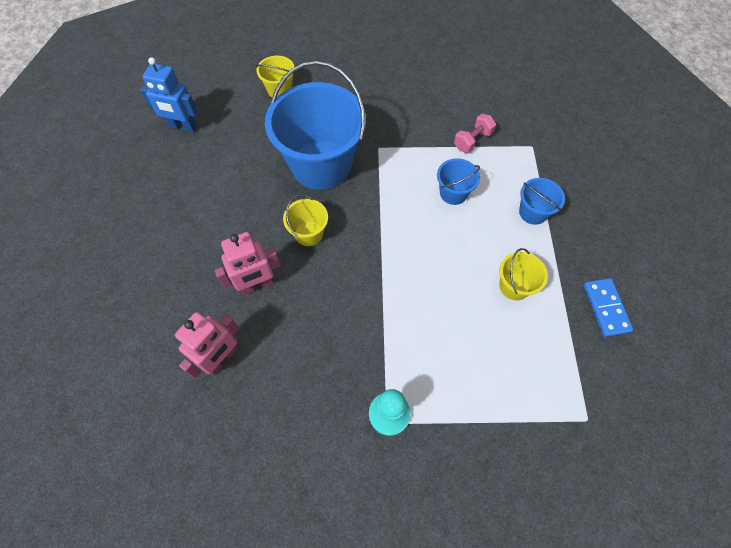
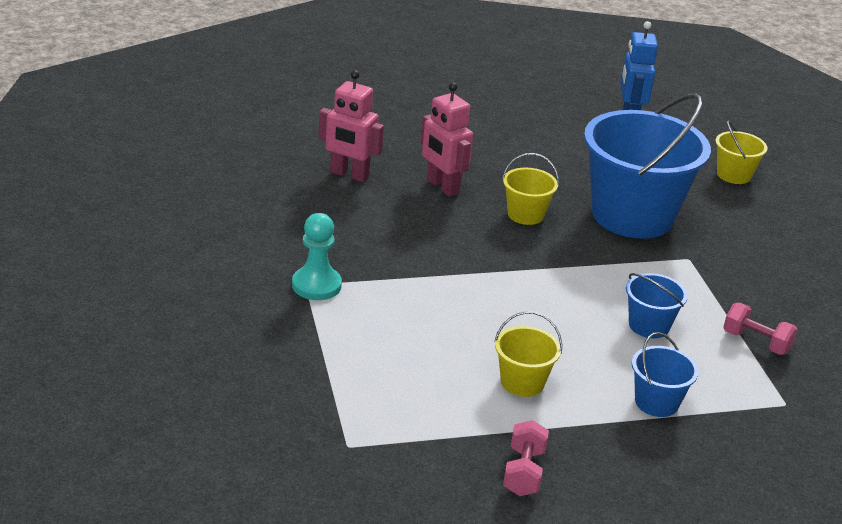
camera: 75 degrees right, 30 degrees down
(605, 308) = (523, 472): blue domino -> pink dumbbell

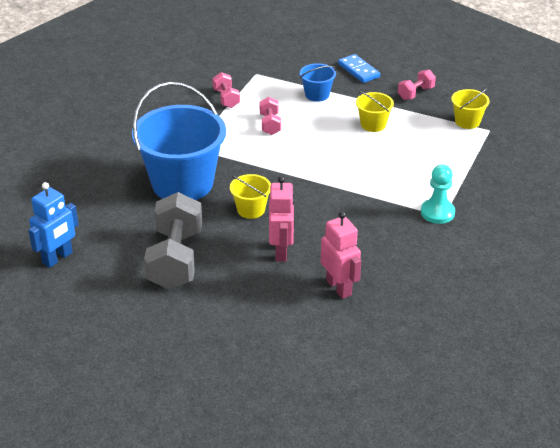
camera: 140 degrees left, 5 degrees up
(530, 148) = (175, 259): none -> grey dumbbell
(649, 325) = (270, 124): blue bucket -> pink dumbbell
(659, 482) = (359, 70): none -> blue domino
(733, 175) = (68, 185): yellow bucket -> yellow bucket (467, 121)

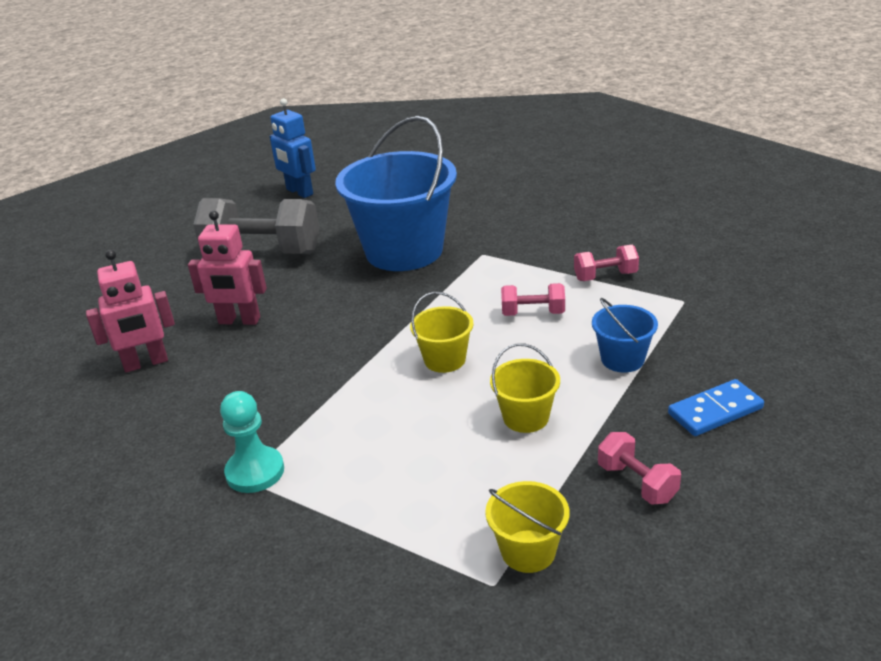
camera: 100 degrees right, 5 degrees down
(251, 210) = (333, 298): yellow bucket -> yellow bucket (445, 360)

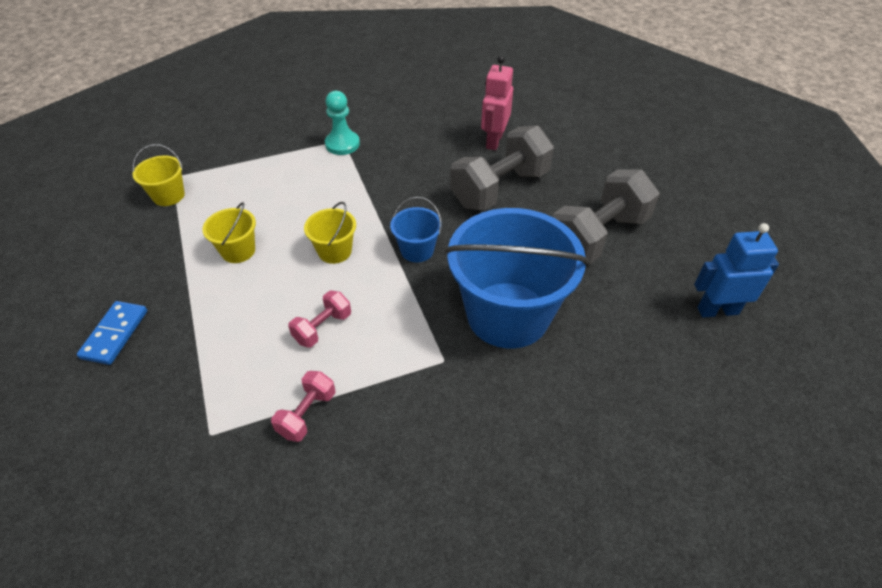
camera: 125 degrees right, 15 degrees up
(239, 321) = (500, 189): pink robot -> grey dumbbell
(622, 359) = (213, 333): blue bucket -> blue bucket (417, 250)
(637, 483) = (137, 257): pink dumbbell -> none

